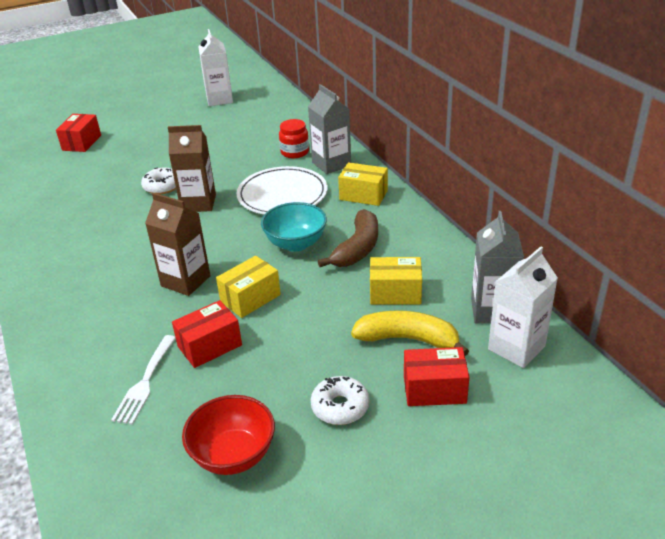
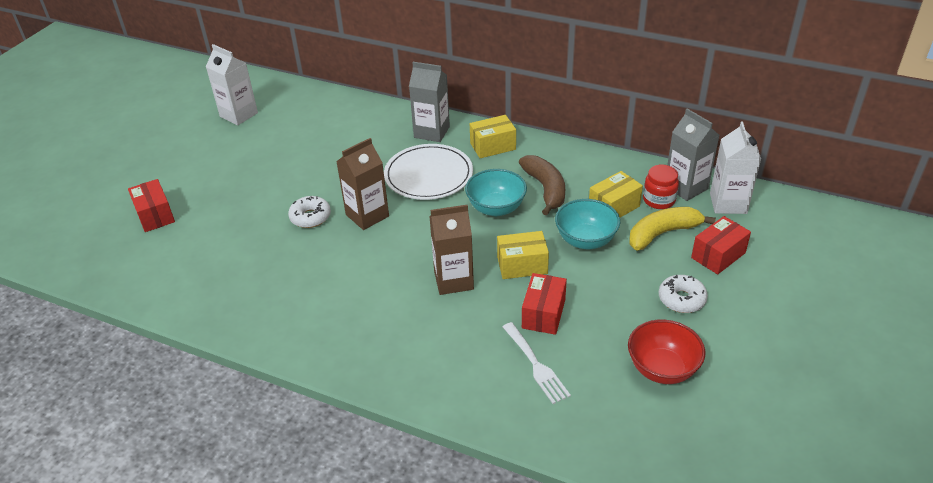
camera: 40 degrees left, 5 degrees up
(250, 298) = (522, 265): yellow box -> yellow box turned 75 degrees clockwise
(295, 152) = (386, 135): red jar -> red jar (659, 200)
(330, 307) = (585, 240): none -> turquoise bowl

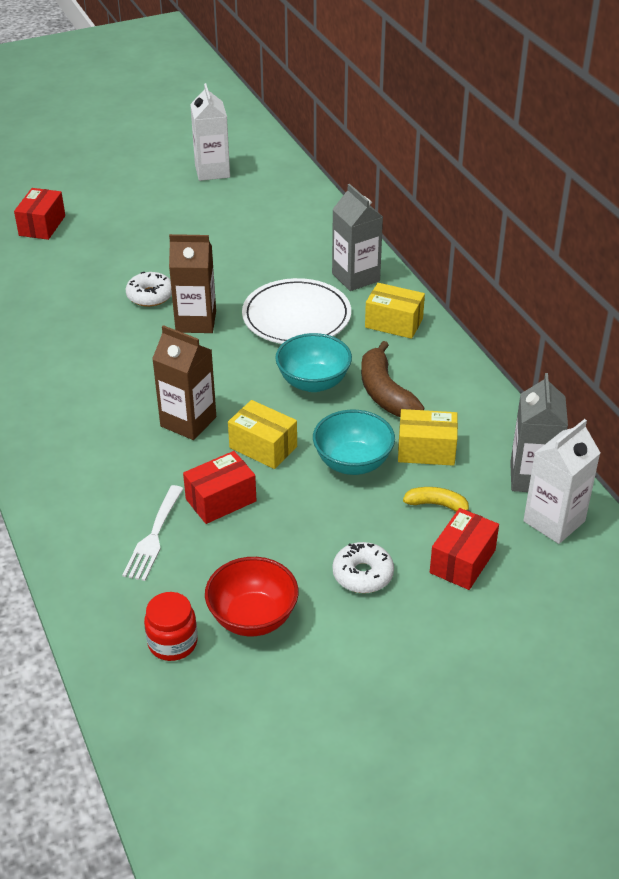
camera: 40 degrees right, 0 degrees up
(545, 189) = (385, 393): brown banana -> brown banana turned 135 degrees clockwise
(659, 200) = (483, 472): red jar -> red jar (172, 643)
(662, 233) = (437, 505): yellow banana -> yellow banana, size x0.57
(718, 255) = (462, 561): red box -> red box turned 60 degrees counterclockwise

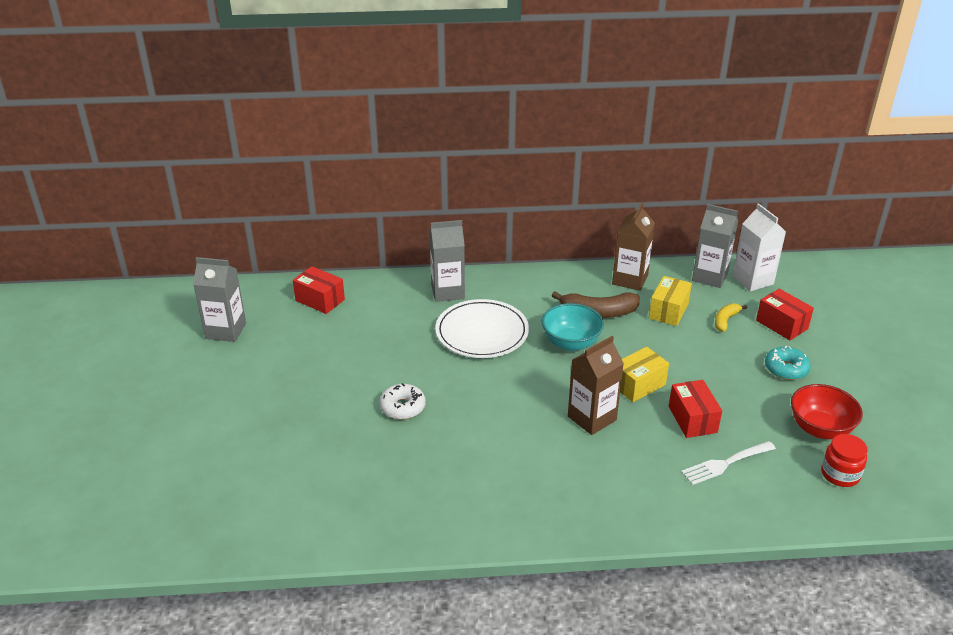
camera: 70 degrees left, 5 degrees down
(42, 225) = (229, 460): red box -> red box (320, 300)
(154, 537) = (725, 464): white fork -> white fork turned 120 degrees clockwise
(196, 322) = (458, 387): brown carton -> brown carton (630, 280)
(212, 171) = (226, 331): white carton -> grey carton
(353, 463) = (671, 346): turquoise bowl -> none
(362, 574) = (786, 369): white donut -> turquoise donut
(394, 323) = (517, 288): yellow box -> none

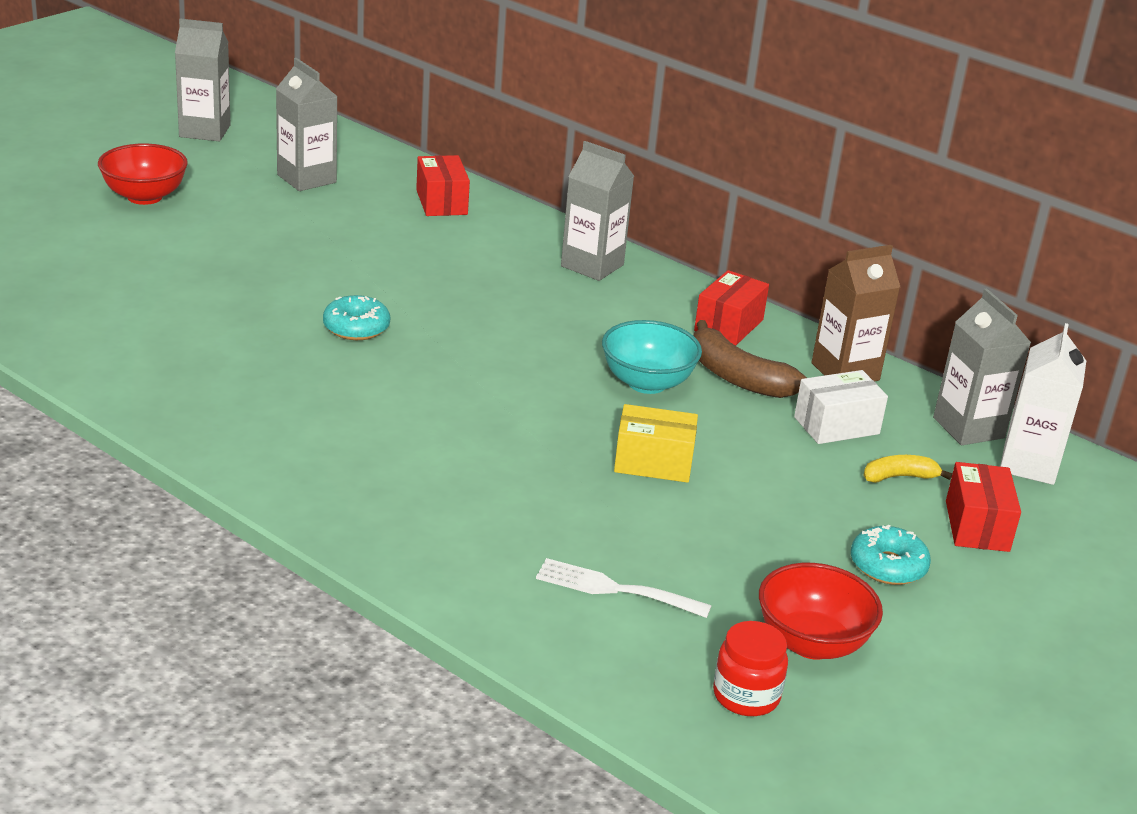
camera: 40 degrees right, 5 degrees down
(113, 335) = (205, 131): none -> grey carton
(152, 404) = (144, 197): none -> red bowl
(402, 407) = (356, 328): white donut -> turquoise donut
(482, 332) = (561, 318): white plate -> none
(592, 418) = (537, 455): brown carton -> none
(668, 311) = (836, 425): yellow box -> white box
(692, 419) = (657, 530): red box -> red box (729, 325)

